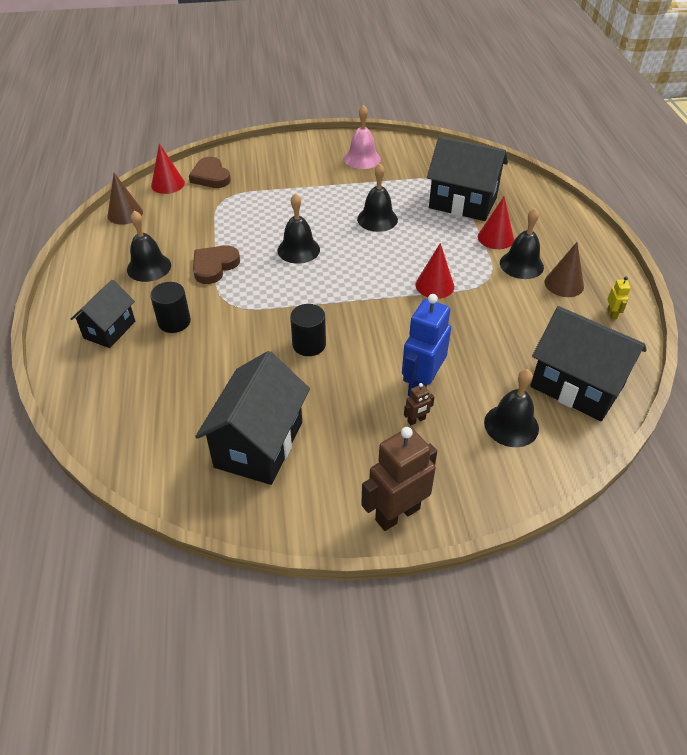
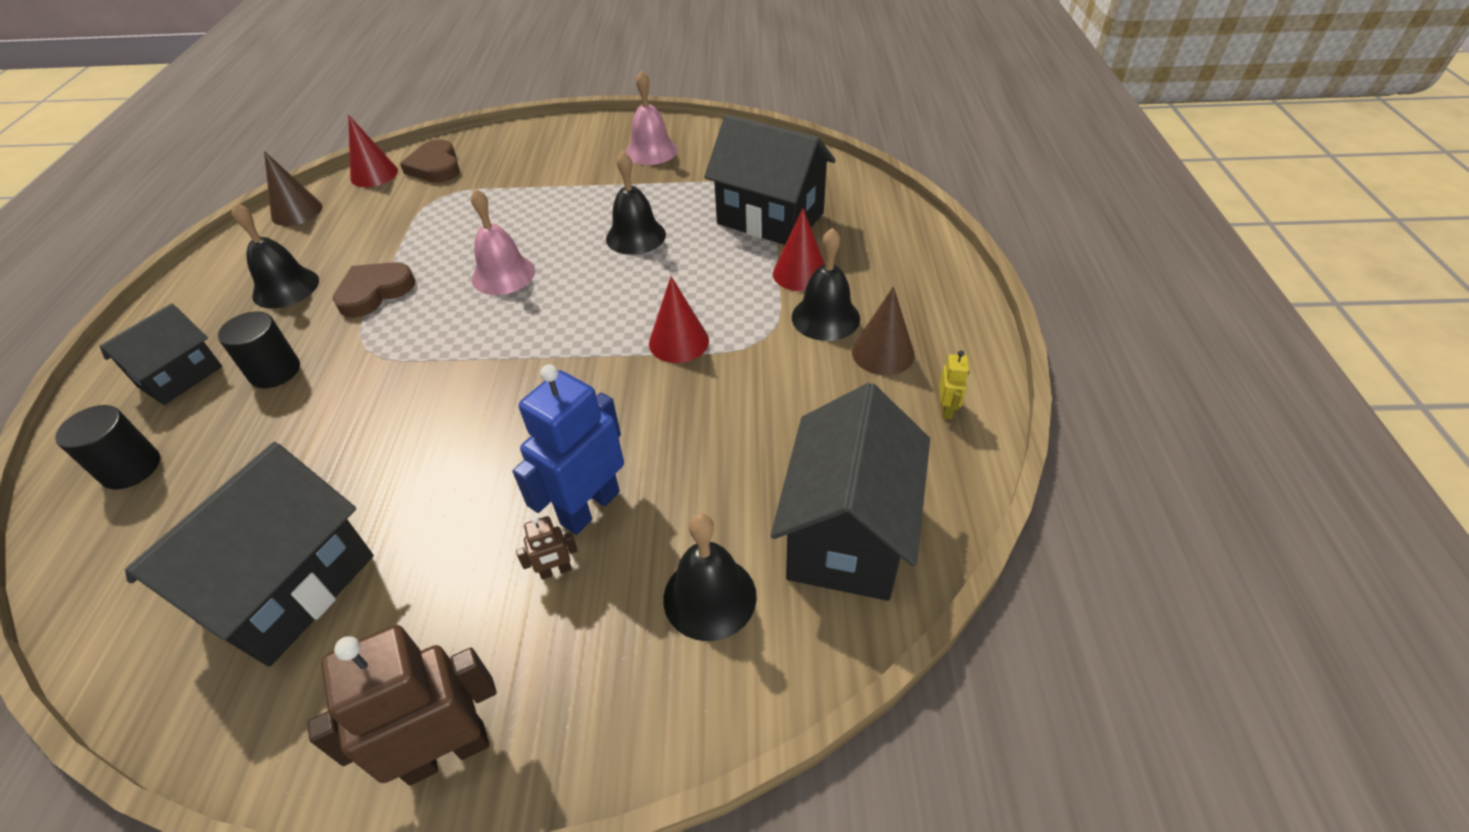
camera: 10 degrees right, 0 degrees up
(298, 250) = (503, 275): black bell -> pink bell
(309, 344) = (448, 423): black cylinder -> black cylinder (131, 468)
(576, 386) = (847, 534): black house -> black house turned 60 degrees clockwise

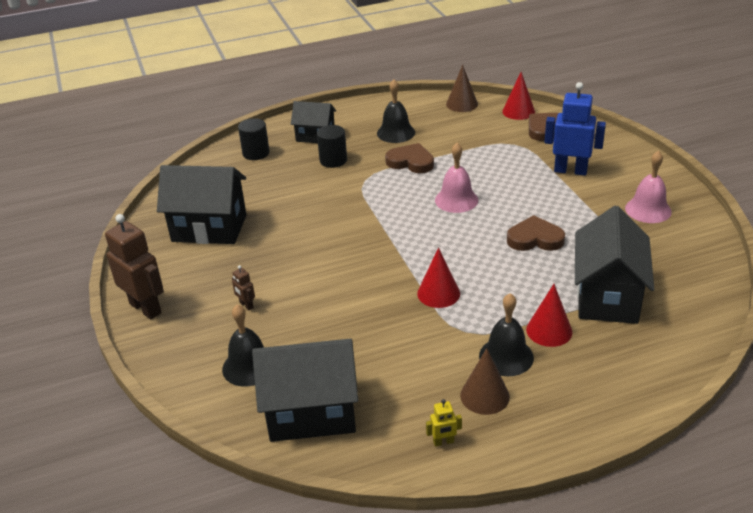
camera: 70 degrees right, 10 degrees down
(589, 507) = (290, 302): blue robot -> blue robot (570, 171)
(636, 236) = (535, 239): black bell -> brown heart

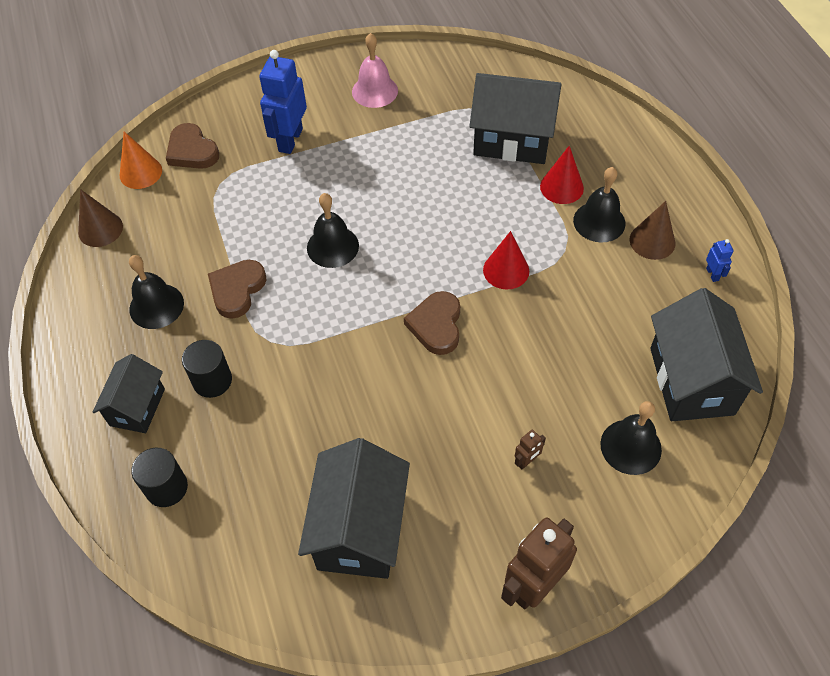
camera: 90 degrees left, 20 degrees up
(443, 442) = (712, 274): yellow robot -> blue robot
(456, 200) = (332, 246): pink bell -> black bell
(518, 111) = (140, 172): red cone -> orange cone
(535, 239) = (416, 183): brown heart -> brown heart (436, 325)

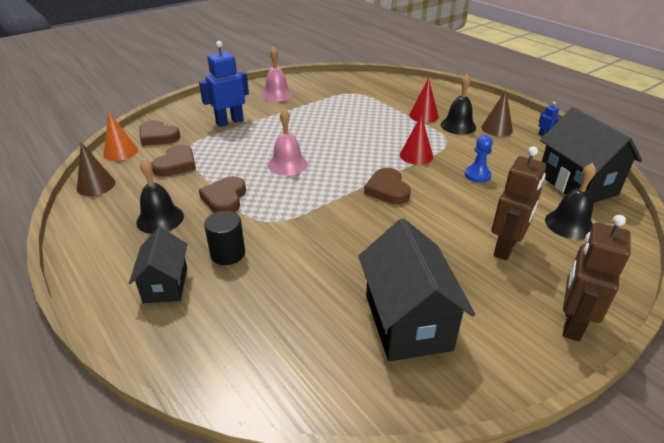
camera: 20 degrees left, 20 degrees down
(166, 487) = (216, 335): black cylinder -> none
(199, 212) = (176, 164): none -> brown heart
(290, 140) = (229, 122): blue robot -> blue robot turned 60 degrees clockwise
(332, 246) = (287, 164): black bell -> pink bell
(512, 140) = (378, 102): black house -> none
(526, 461) = (506, 248): brown robot -> brown robot, size x2.26
(566, 329) = (477, 175): none -> blue pawn

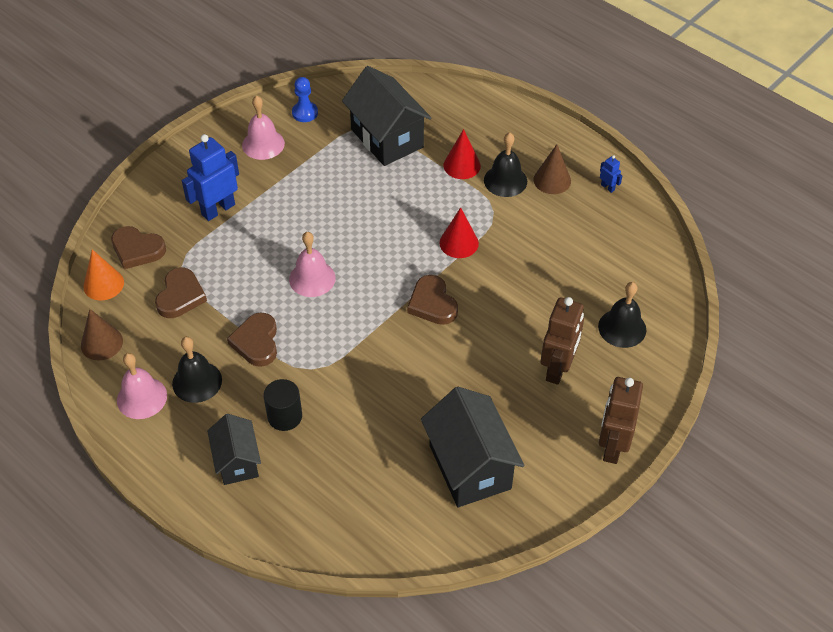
camera: 10 degrees left, 15 degrees up
(105, 224) = (142, 397): none -> pink bell
(477, 175) = (529, 267): blue pawn -> blue pawn (305, 113)
(577, 184) = (636, 267): black house -> black house (387, 138)

